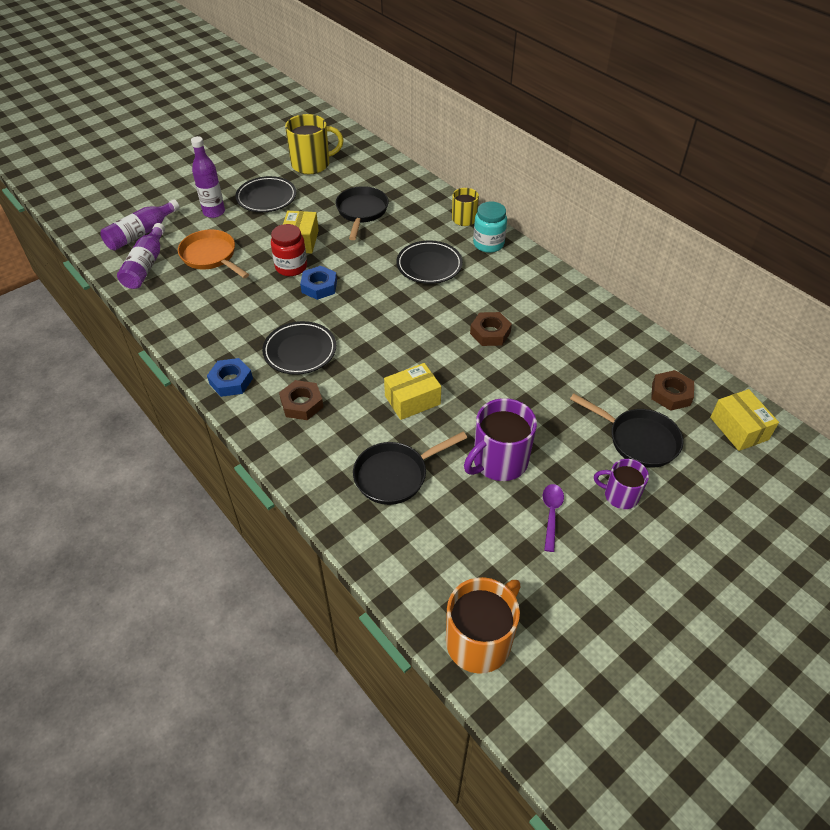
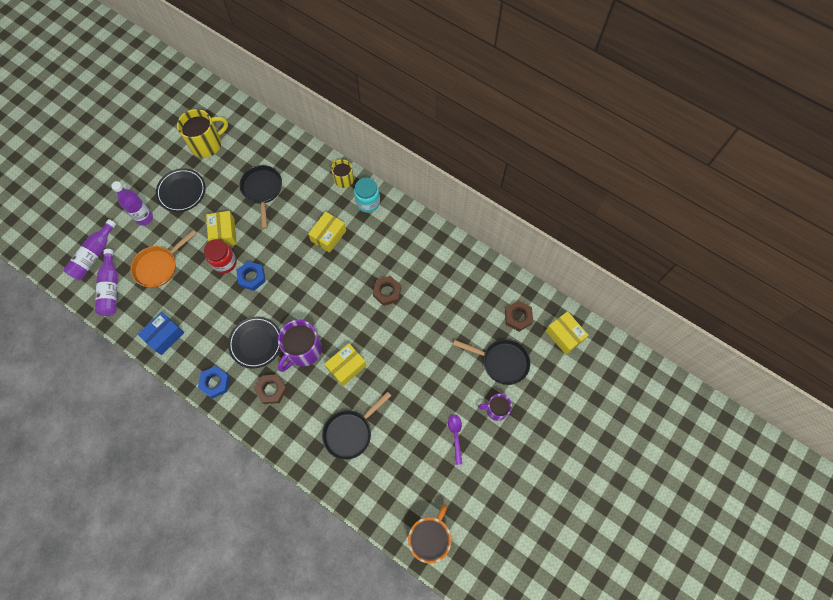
camera: 15 degrees left, 20 degrees up
(188, 322) = (164, 336): none -> blue box
(211, 256) = (159, 266): orange pan -> orange pan turned 75 degrees counterclockwise
(429, 265) = (328, 236): black plate -> yellow box
(499, 461) = (415, 403): purple mug -> purple mug (303, 350)

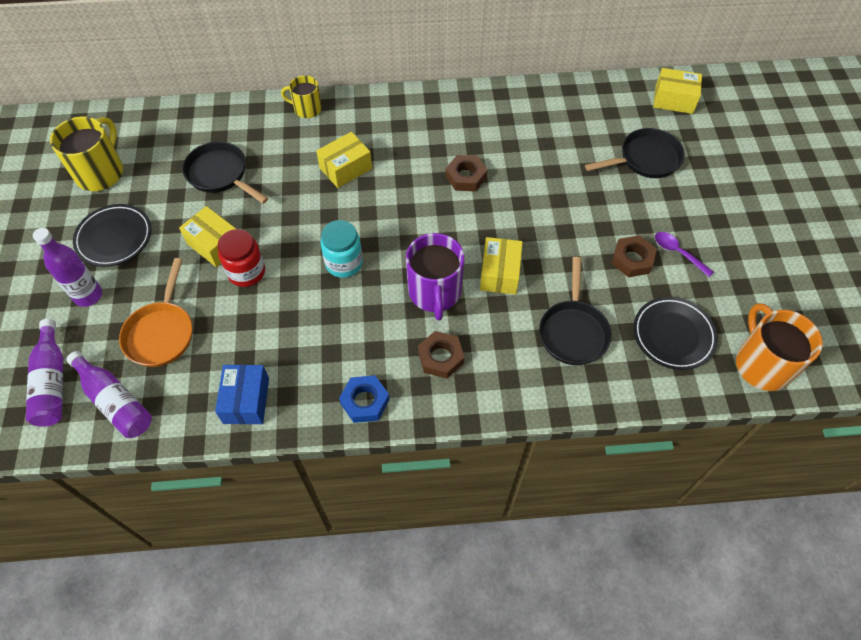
camera: 40 degrees left, 10 degrees down
(252, 277) = (296, 264): blue nut -> none
(256, 343) = (371, 325): black plate -> black plate (673, 335)
(328, 236) = (345, 168): yellow box -> yellow box turned 60 degrees clockwise
(368, 202) = (357, 113): turquoise jar -> turquoise jar (344, 263)
(496, 409) = (687, 202): purple mug -> none
(518, 317) = (616, 113): brown nut -> brown nut (632, 259)

